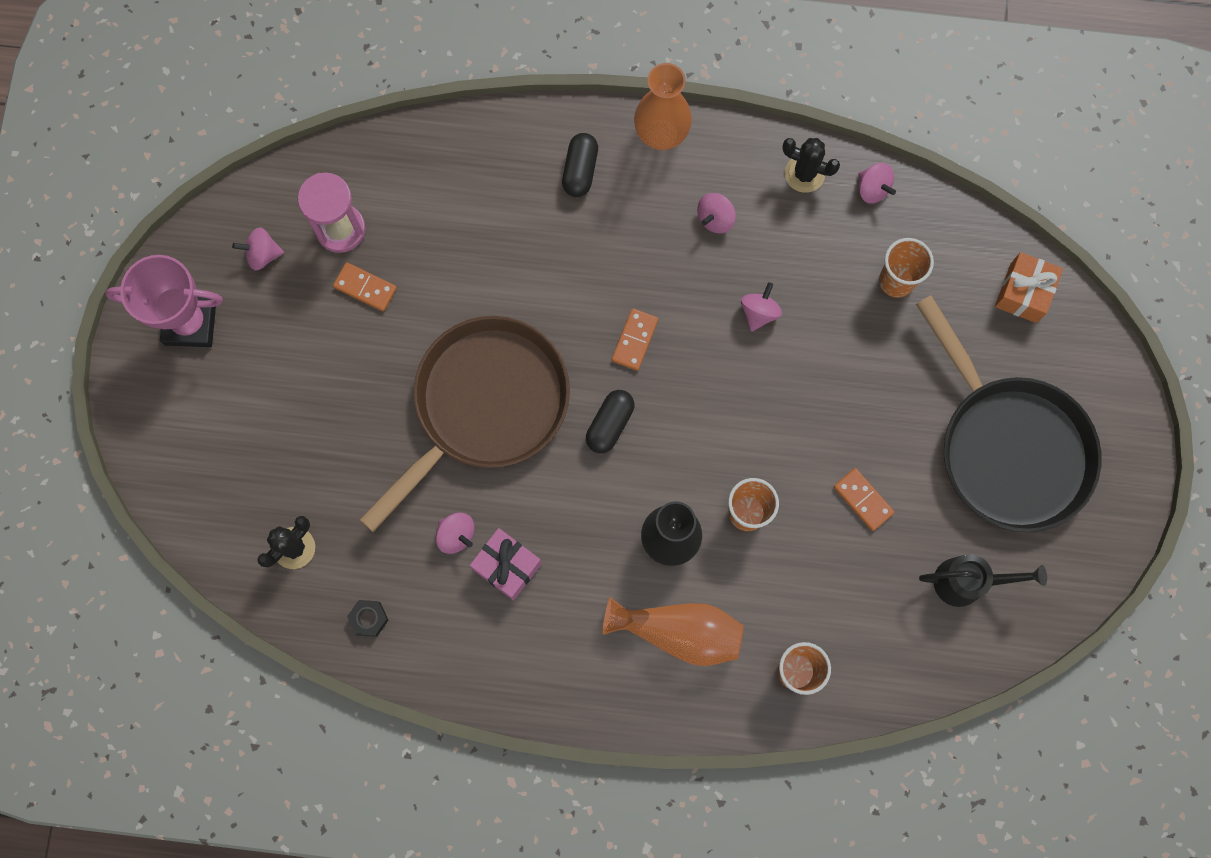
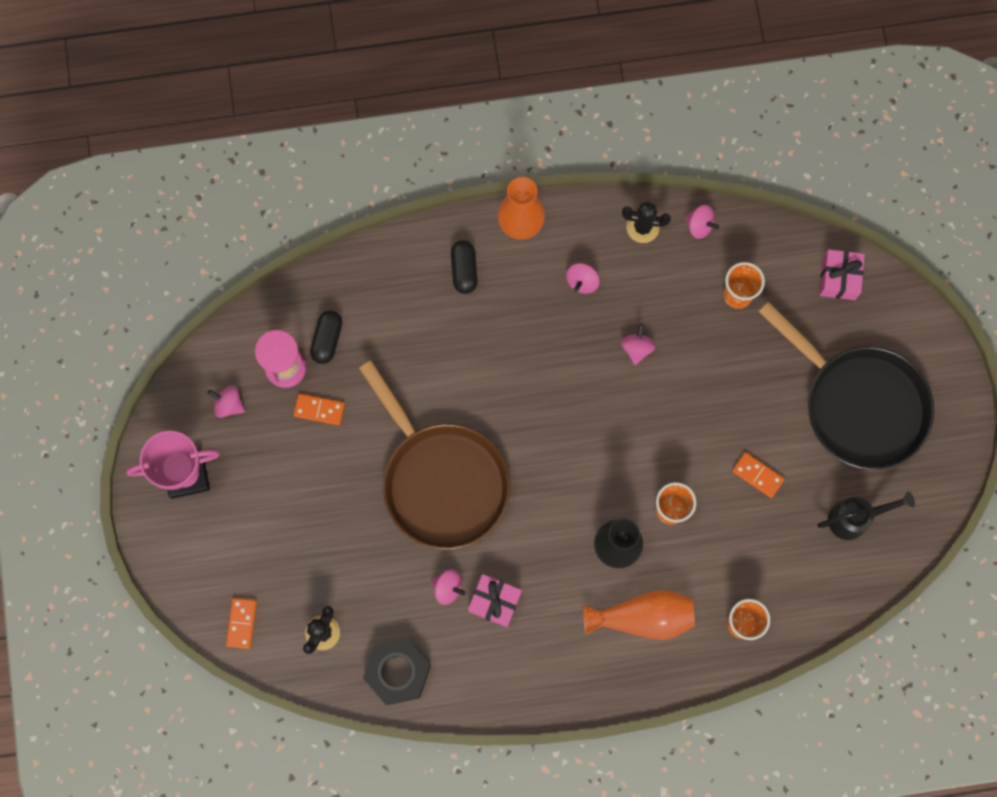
camera: 15 degrees left, 0 degrees up
(262, 254) = (229, 404): pink spinning top -> pink spinning top turned 45 degrees clockwise
(369, 618) = (398, 672): black nut -> black nut, size x2.11
(484, 406) = (441, 480): brown pan -> brown pan turned 120 degrees clockwise
(610, 424) = (544, 468): black capsule -> black capsule (327, 340)
(634, 340) = (545, 396): orange domino -> orange domino (241, 623)
(1023, 293) = (839, 278): orange gift -> pink gift

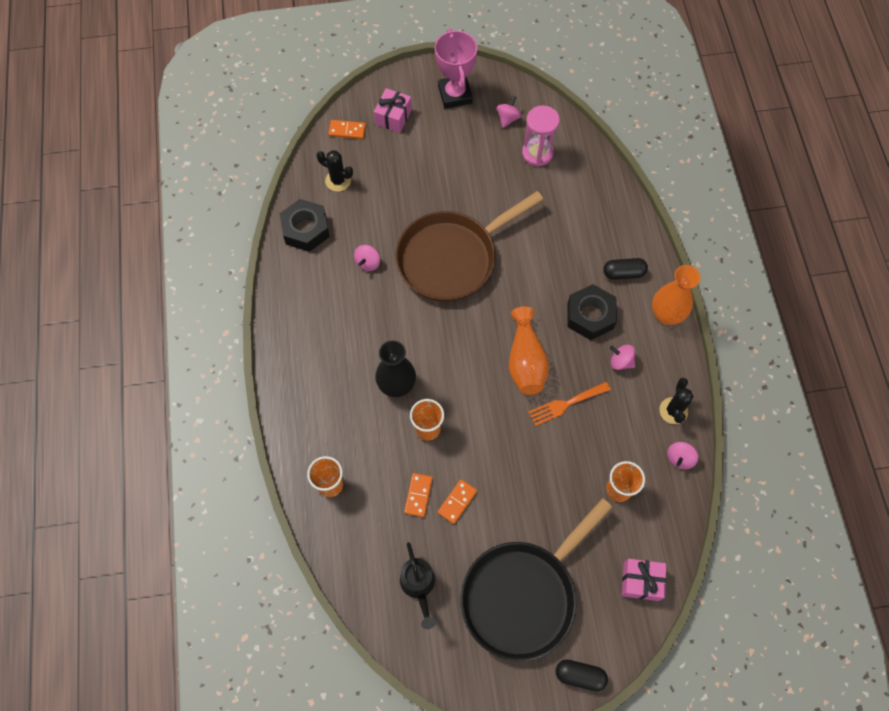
camera: 90 degrees right, 10 degrees down
(319, 410) = (505, 175): orange domino -> orange domino (418, 495)
(327, 340) = (560, 179): black capsule -> black capsule (580, 676)
(495, 602) = (356, 295): pink gift -> pink gift (393, 117)
(522, 313) = (590, 316): none -> black nut
(637, 348) = (566, 404): pink spinning top -> orange fork
(643, 617) = (339, 405): orange vase -> orange vase (525, 361)

